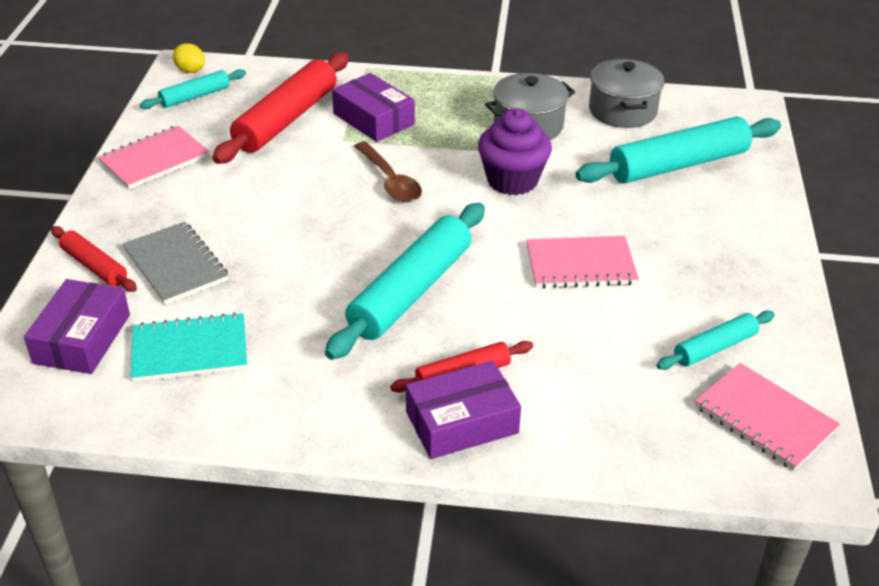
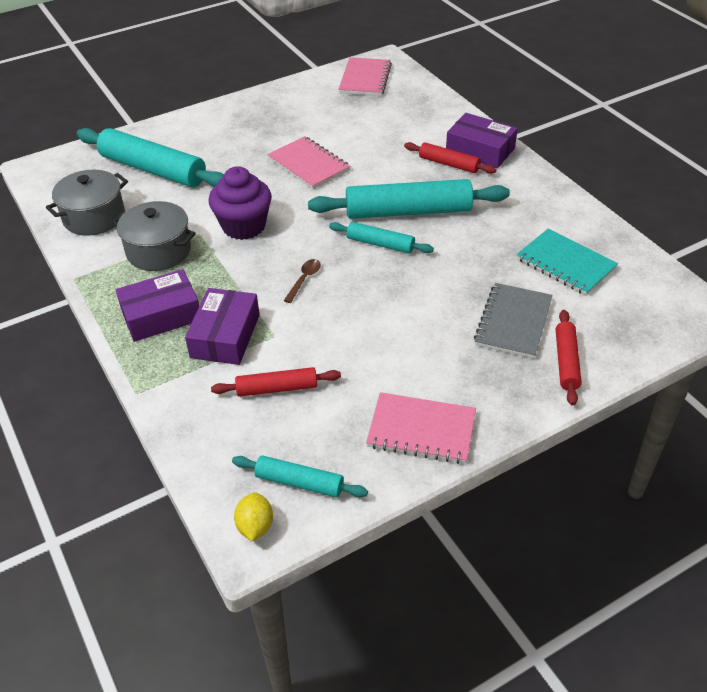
camera: 125 degrees left, 5 degrees up
(82, 339) = (621, 314): purple box -> purple box (161, 315)
(286, 119) = (277, 388): red rolling pin -> red rolling pin, size x0.53
(390, 181) = (304, 280): brown spoon -> brown spoon, size x0.59
(715, 348) = (330, 104): turquoise rolling pin -> turquoise rolling pin (380, 244)

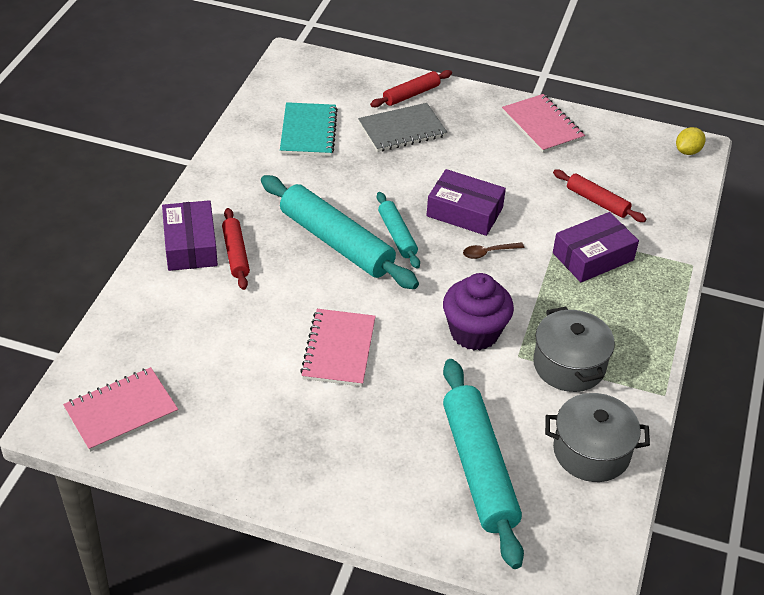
camera: 135 degrees left, 0 degrees up
(161, 315) = (623, 306): purple box -> purple box (464, 212)
(299, 482) = (641, 151): turquoise rolling pin -> none

